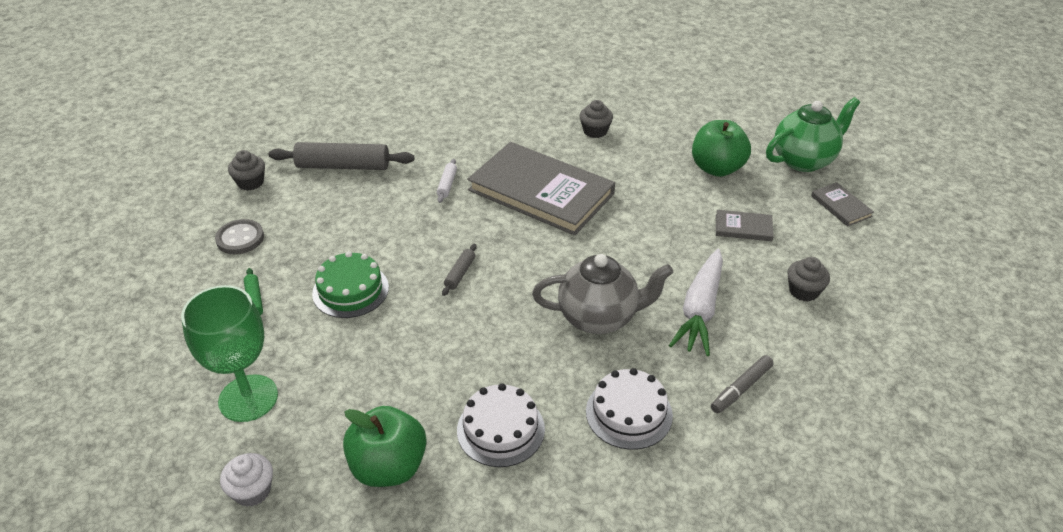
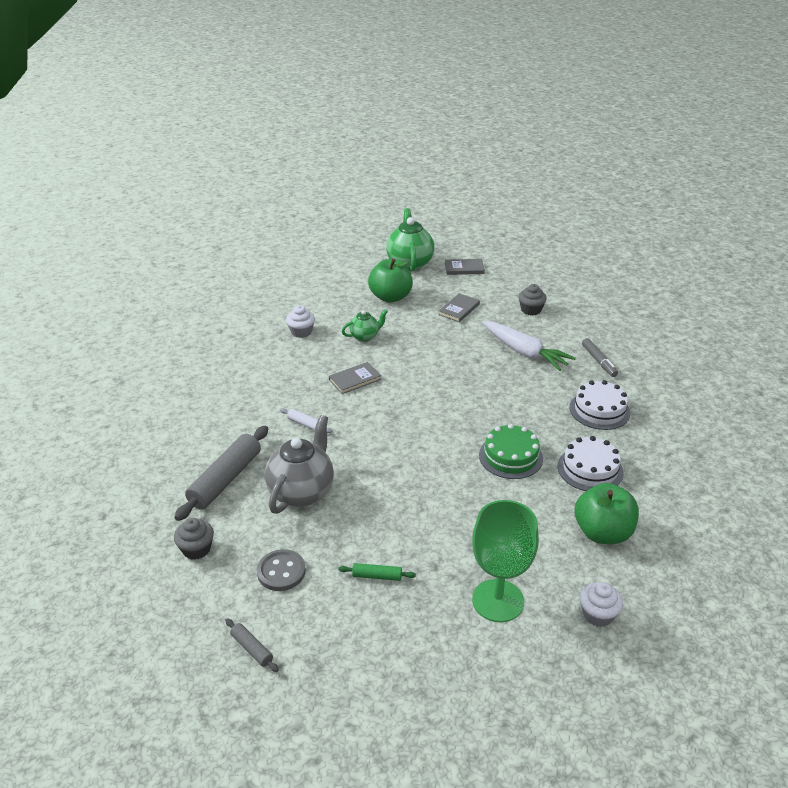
camera: 65 degrees left, 5 degrees down
(350, 290) = (403, 512): green cake -> green cake (510, 456)
(460, 273) = (422, 446): grey rolling pin -> grey rolling pin (252, 649)
(541, 192) = (354, 379): grey book -> grey book, size x0.42
(595, 131) = (301, 332): grey cupcake -> white cupcake
(599, 318) = (508, 395): grey teapot -> grey teapot (302, 492)
(623, 174) = (365, 336): none -> green teapot

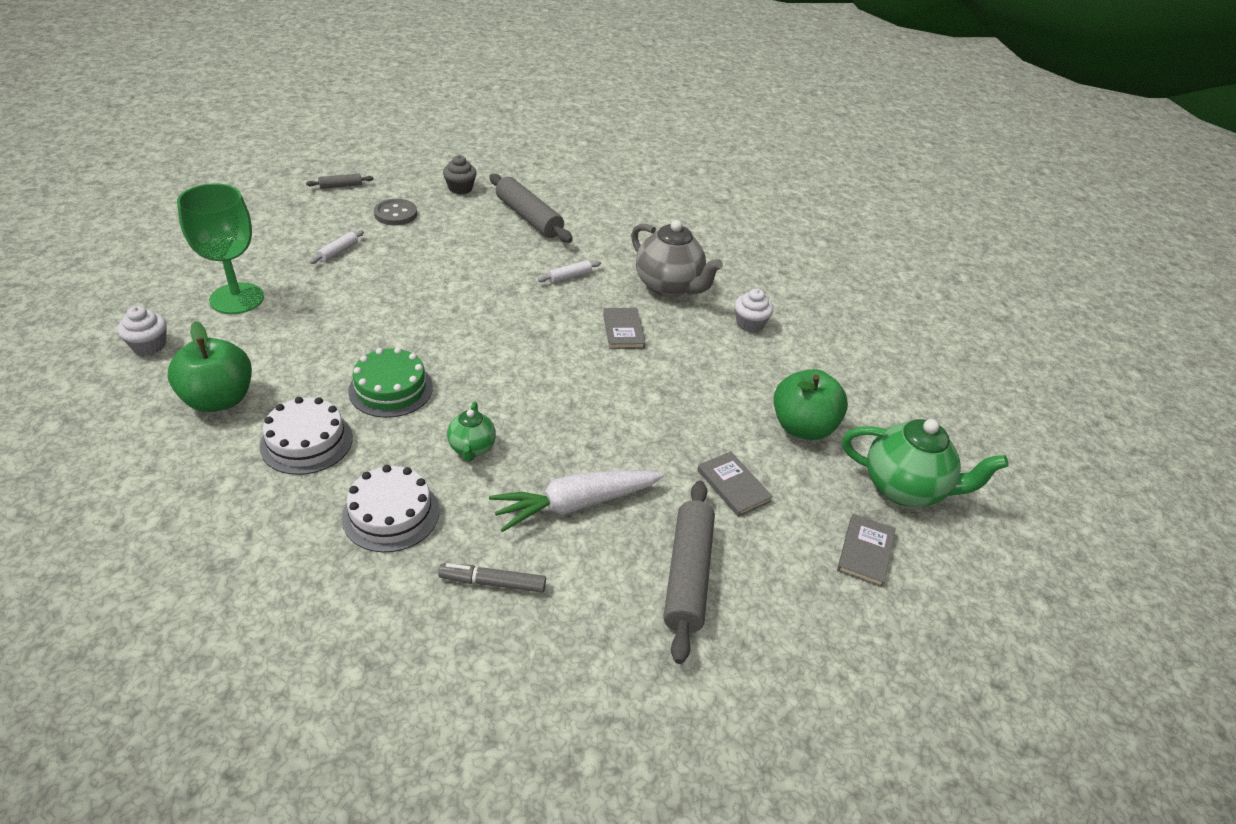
camera: 110 degrees right, 5 degrees up
(302, 492) = (475, 247): grey teapot -> grey teapot (669, 287)
(365, 336) = (710, 368): green teapot -> green teapot (472, 448)
(377, 576) = (338, 252): green rolling pin -> white rolling pin
(531, 310) = (687, 575): grey cupcake -> grey rolling pin

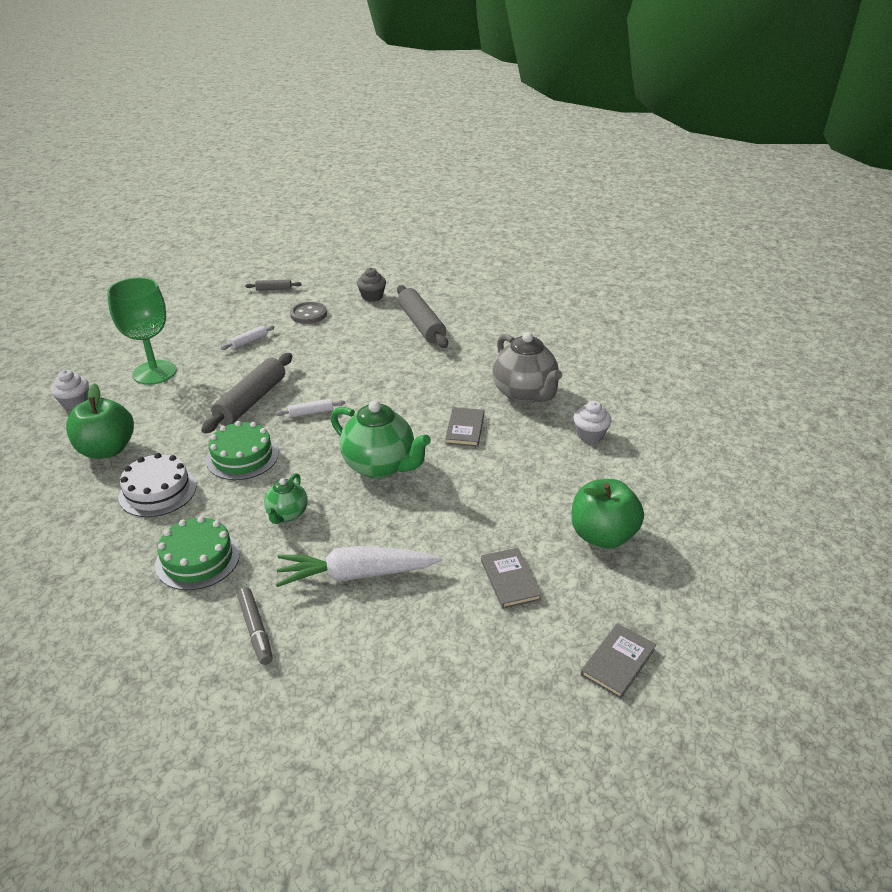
camera: 20 degrees right, 5 degrees down
(391, 514) = (198, 559): white cake -> green cake
(493, 583) = (255, 630): grey marker -> grey marker turned 135 degrees counterclockwise
(569, 276) = (436, 377): white rolling pin -> white rolling pin (311, 412)
(687, 575) = (431, 653): grey rolling pin -> grey rolling pin (251, 401)
(904, 488) = (686, 608): green teapot -> green teapot (380, 466)

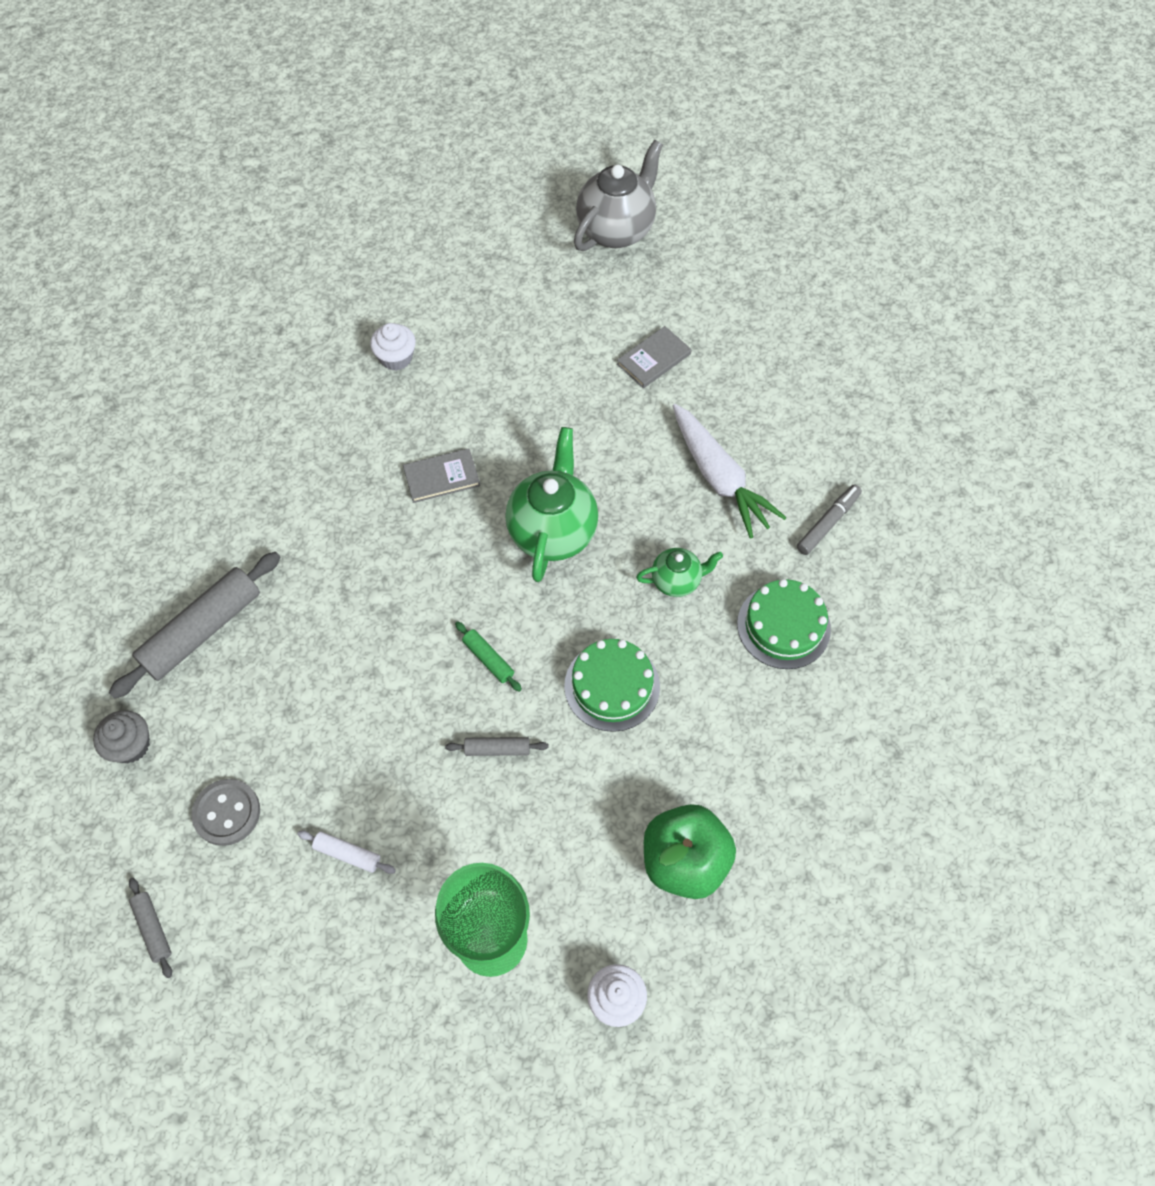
camera: 115 degrees left, 25 degrees up
(158, 491) = (718, 739): white cake -> none
(251, 401) = (497, 749): grey rolling pin -> grey rolling pin, size x0.47
(311, 412) = (488, 659): white rolling pin -> green rolling pin
(524, 394) = (340, 442): grey teapot -> grey teapot (616, 230)
(602, 535) = (557, 309): green apple -> none
(618, 662) = (698, 266): grey book -> none

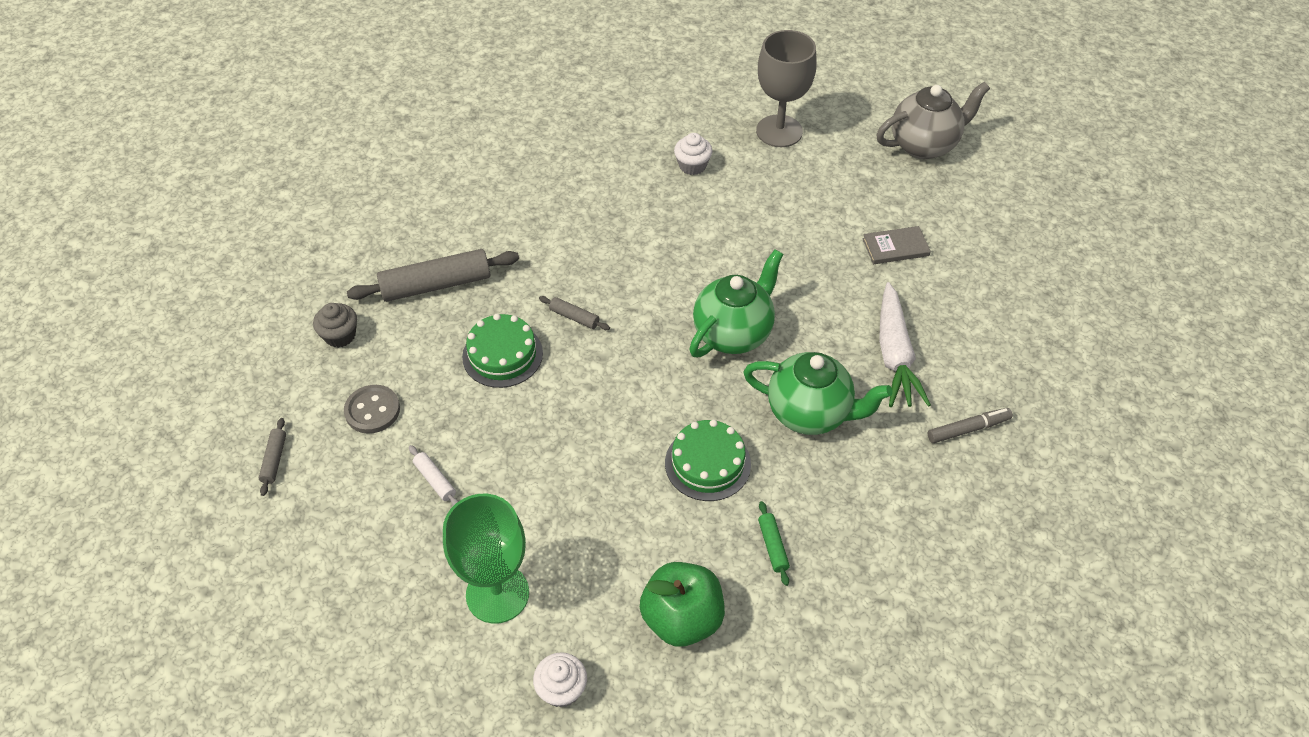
camera: 30 degrees right, 10 degrees down
(441, 477) = (673, 259): grey book -> none
(462, 277) = (779, 131): none -> grey goblet
(488, 659) = (625, 399): green rolling pin -> green rolling pin (772, 546)
(497, 749) = (590, 464): grey rolling pin -> grey rolling pin (574, 317)
(676, 581) = (810, 413): green teapot -> green teapot, size x1.85
(783, 626) = (878, 487): green cake -> green cake (502, 355)

